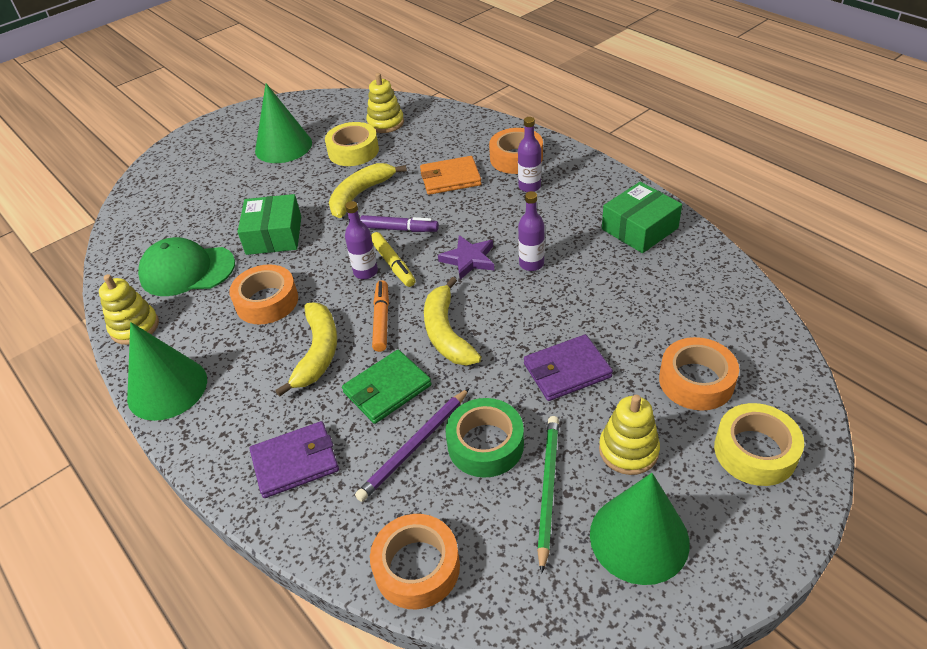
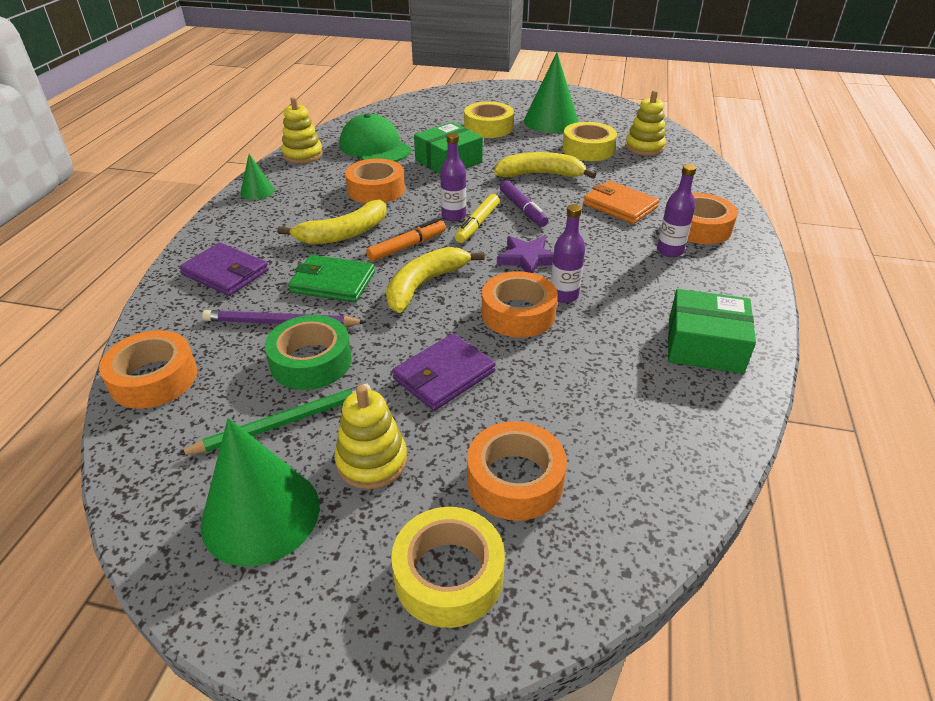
camera: 50 degrees right, 5 degrees down
(167, 388) = (257, 191): green cone -> green cone, size x0.51
(246, 185) = (488, 127): none -> yellow tape
(531, 297) = (518, 313): none -> orange tape
(566, 370) = (443, 375): purple wallet -> purple wallet turned 75 degrees counterclockwise

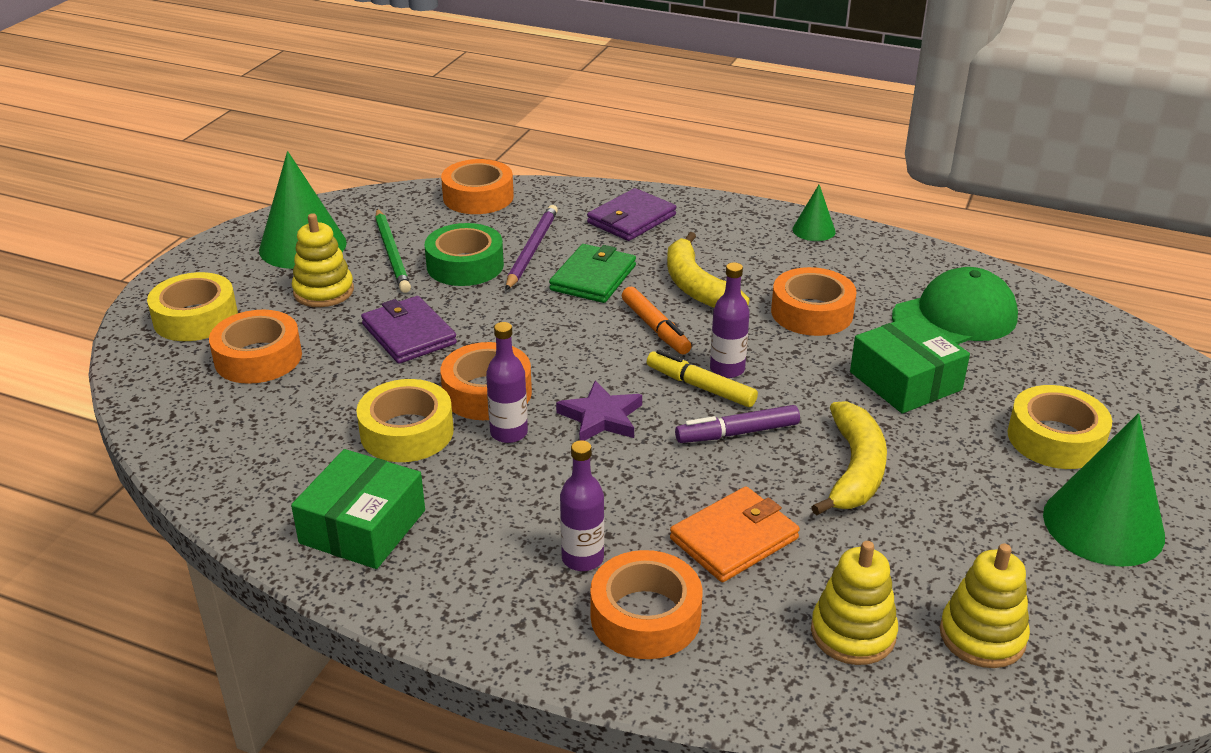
camera: 100 degrees right, 5 degrees down
(303, 155) = (924, 259): yellow stacking toy -> yellow stacking toy (853, 633)
(424, 285) = (568, 334): yellow banana -> none
(588, 149) = (965, 549): yellow tape -> yellow tape (407, 432)

